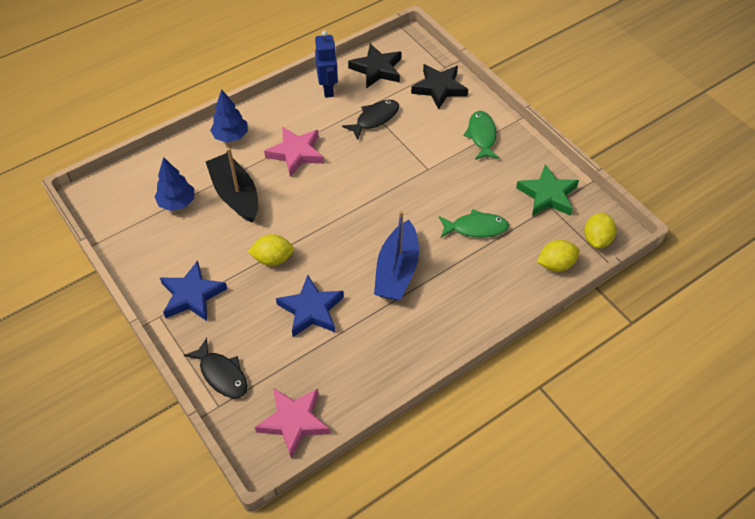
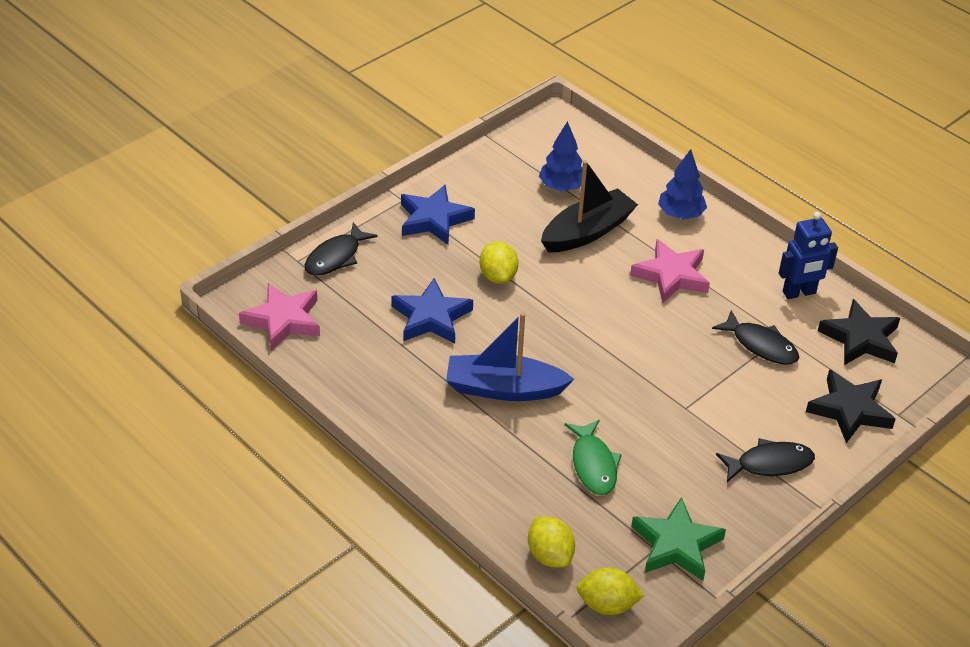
camera: 80 degrees right, 10 degrees down
(482, 136) = (770, 464): green fish -> black fish

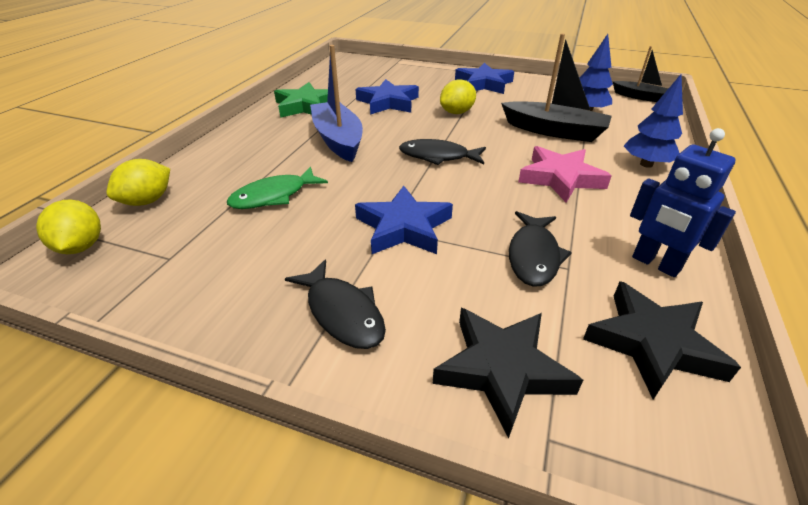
camera: 65 degrees right, 5 degrees down
(283, 320) = (341, 69): pink star -> none
(335, 257) = (411, 69): black fish -> black fish (438, 156)
(555, 131) = (640, 97): none -> black boat
(676, 545) = (177, 271): green star -> green star (306, 106)
(689, 398) = (403, 227): none -> blue star

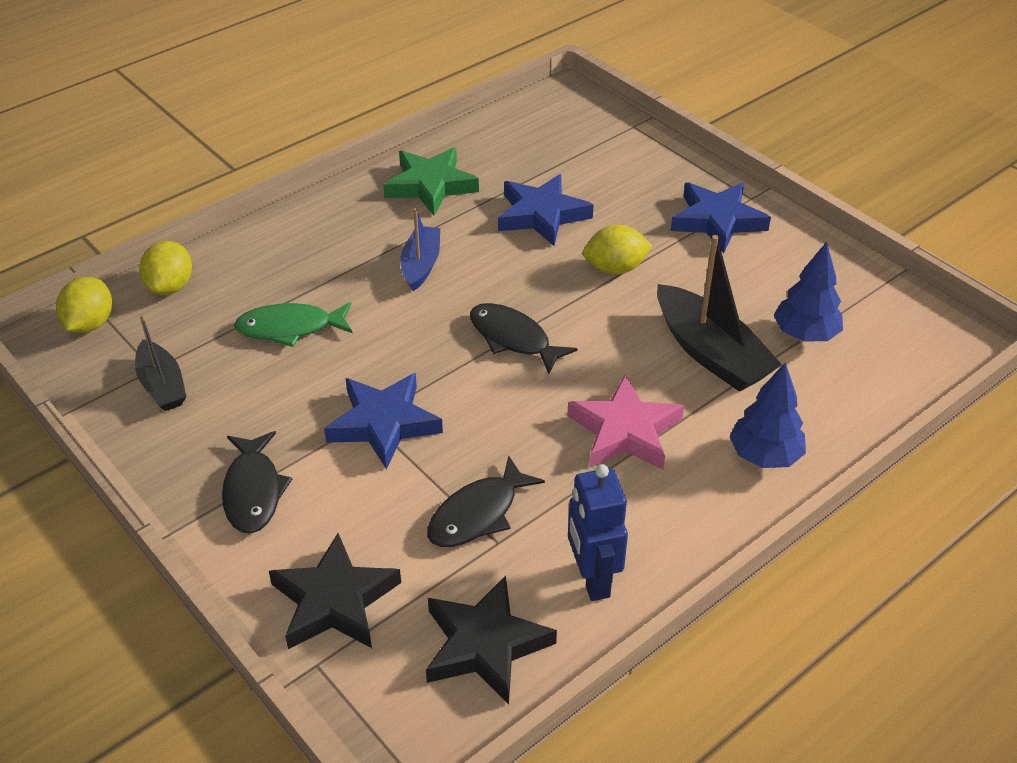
camera: 30 degrees right, 5 degrees up
(147, 201) = (170, 286): yellow lemon -> yellow lemon turned 60 degrees counterclockwise
(338, 140) = (421, 265): blue boat -> blue boat, size x0.61
(640, 97) = (934, 336): black boat -> black boat (162, 385)

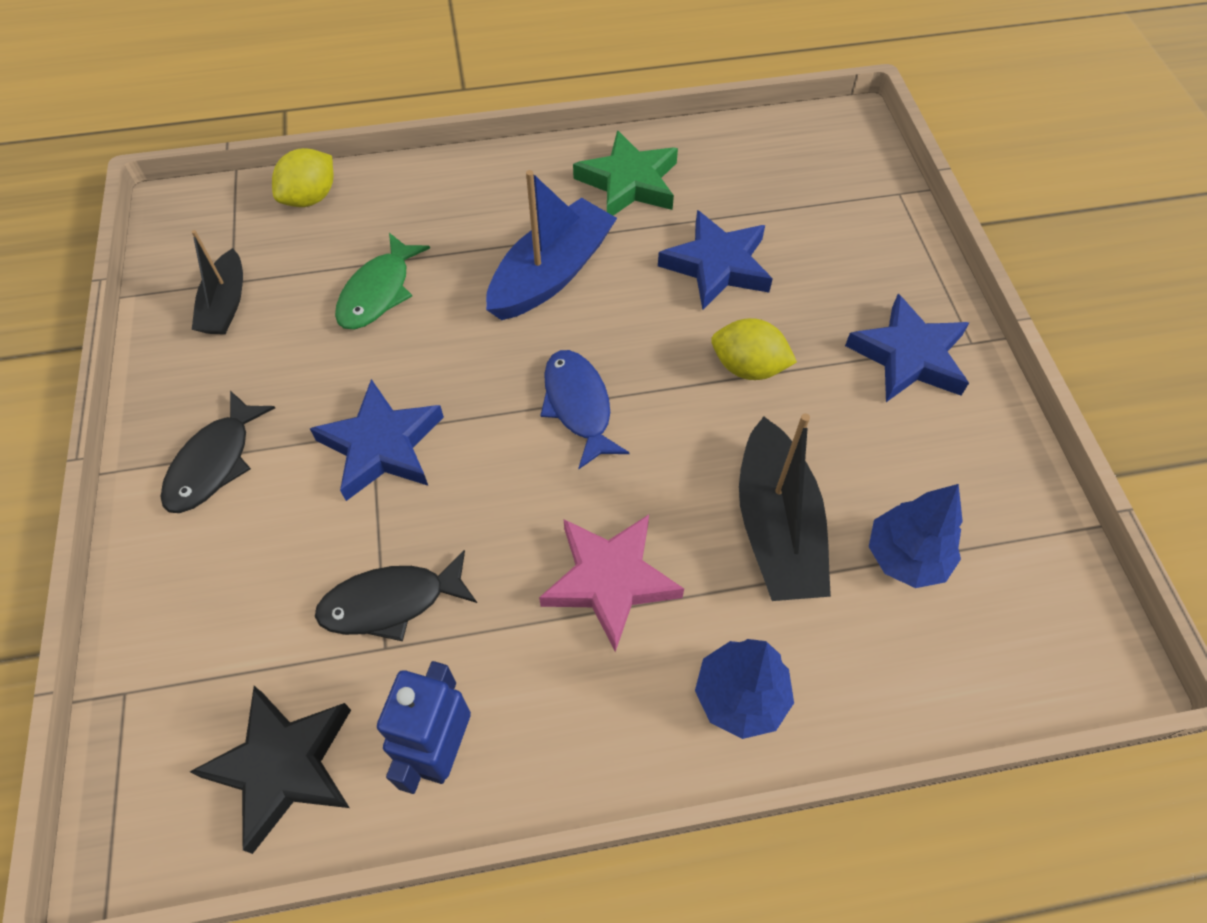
camera: 30 degrees right, 15 degrees up
(90, 324) = (217, 209): yellow lemon -> none
(290, 328) = (378, 292): green fish -> green fish turned 90 degrees counterclockwise
(334, 601) = (191, 629): black star -> none
(421, 265) = (551, 274): blue boat -> blue boat, size x1.64
(513, 338) = (578, 405): black fish -> blue fish

